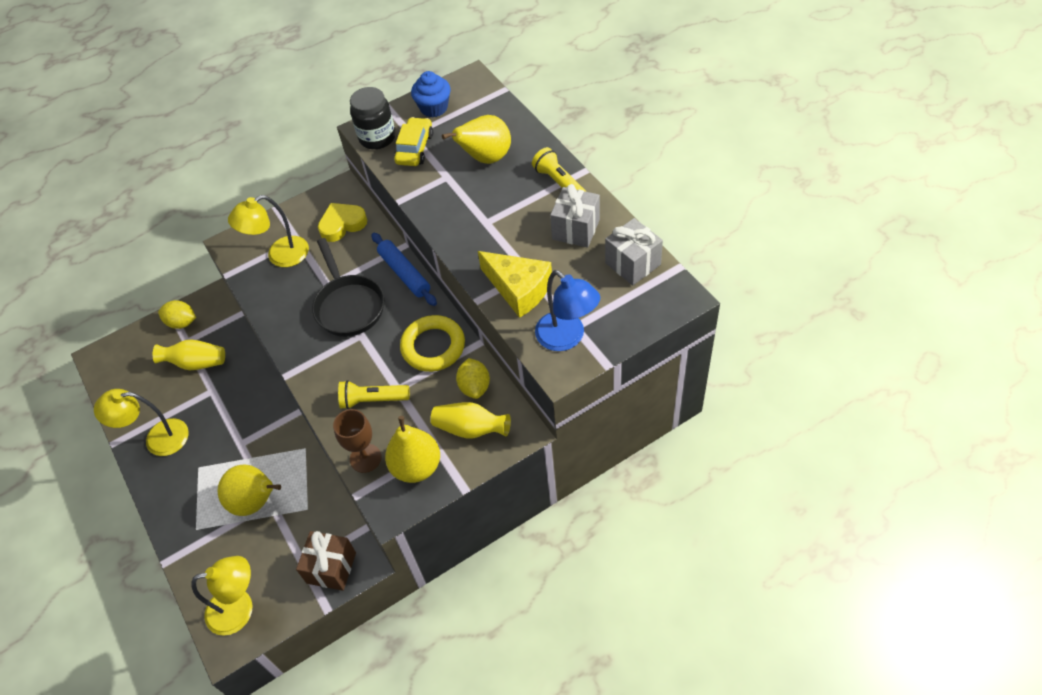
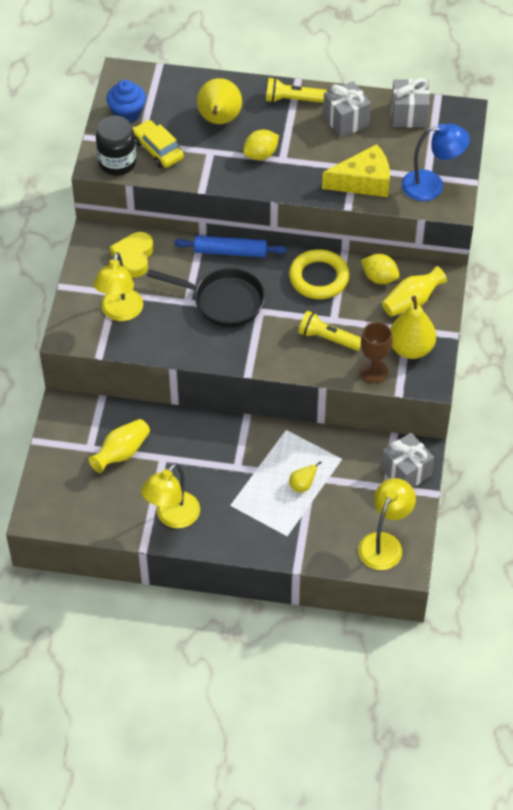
camera: 55 degrees left, 0 degrees up
(182, 322) = (65, 440): yellow lemon -> yellow lemon (261, 154)
(256, 501) = (302, 485): yellow pear -> yellow pear, size x0.48
(331, 568) = (406, 472): brown gift -> grey gift
(373, 400) = (328, 338): yellow flashlight -> yellow flashlight turned 75 degrees clockwise

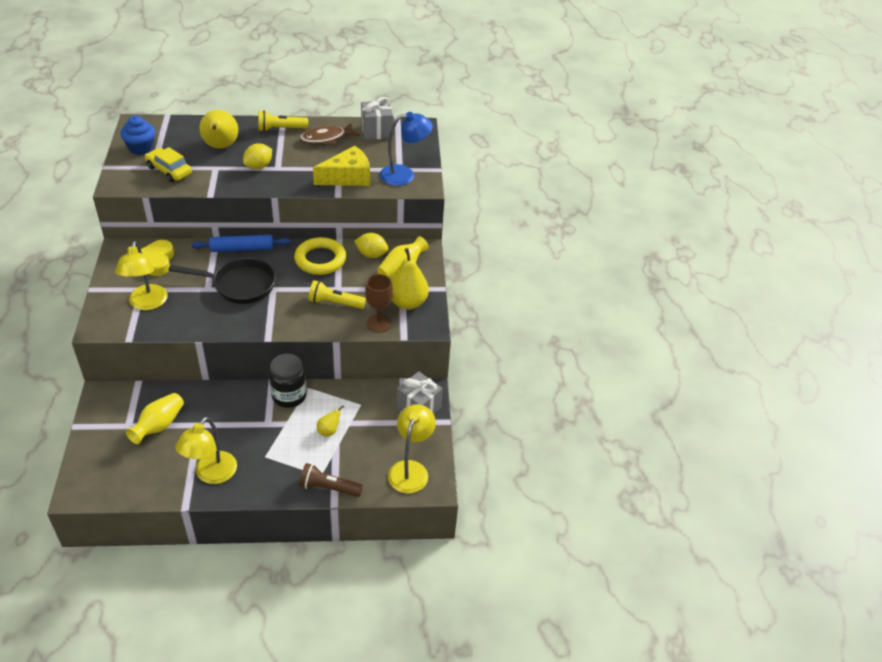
camera: 15 degrees left, 10 degrees down
(117, 163) = (134, 182): black jar -> black jar (289, 396)
(293, 550) = (329, 487): none -> brown flashlight
(346, 120) = (326, 139): grey gift -> brown fish

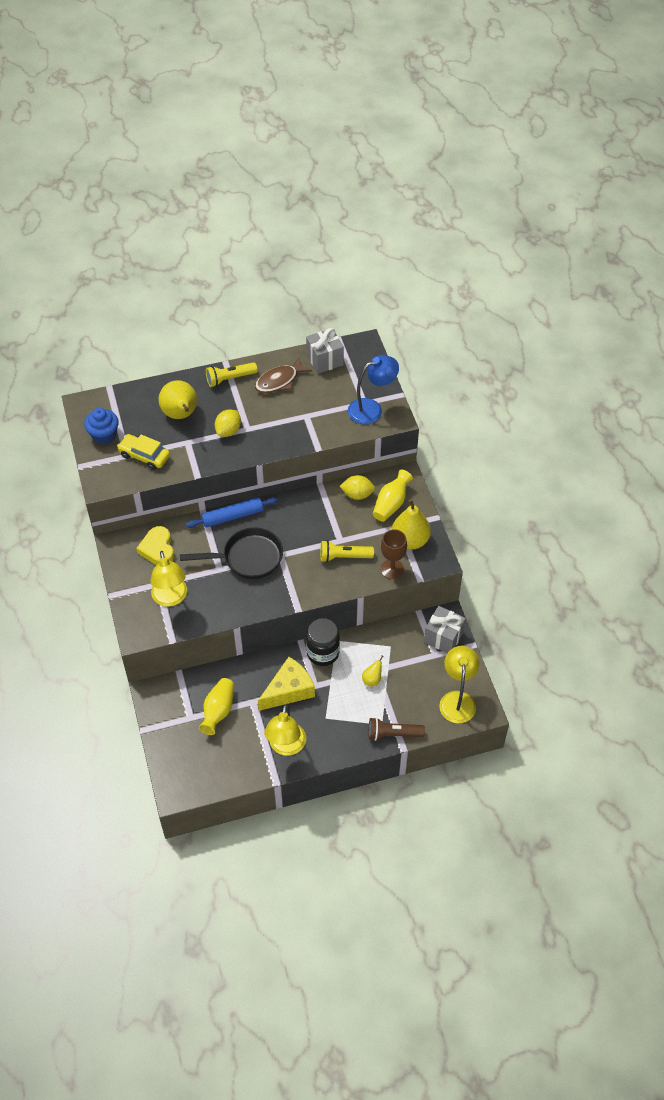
camera: 10 degrees left, 10 degrees up
(320, 260) = (311, 511): yellow ring -> none
(348, 177) = (319, 424): yellow cheese -> yellow cheese (289, 690)

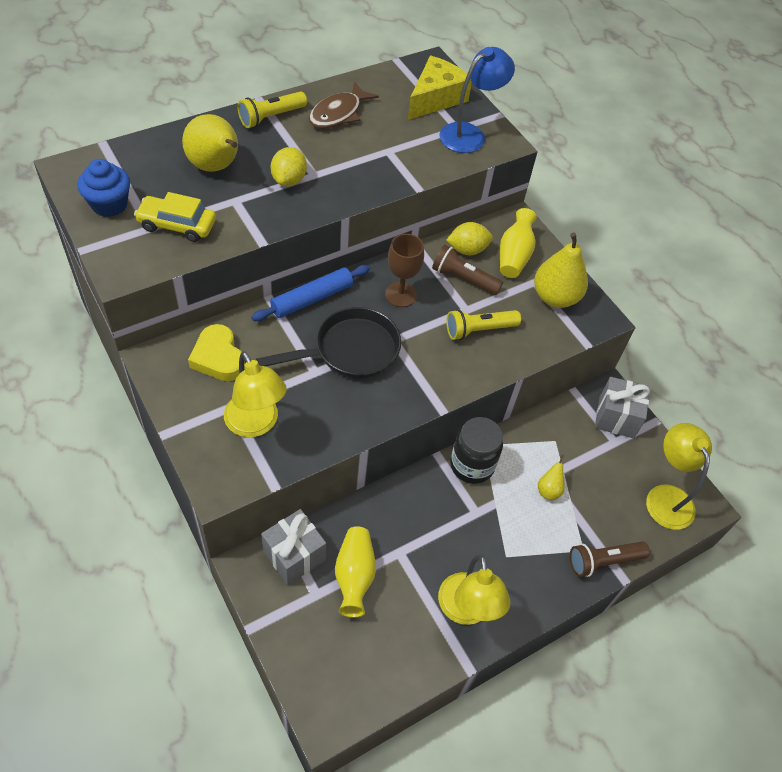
camera: 20 degrees left, 0 degrees up
(289, 690) = (443, 526): yellow cheese -> yellow cheese (435, 98)
(325, 360) = (388, 85): grey gift -> grey gift (294, 555)
(346, 516) = (463, 278): none -> brown flashlight
(392, 569) = (547, 337): brown goblet -> brown goblet (400, 295)

